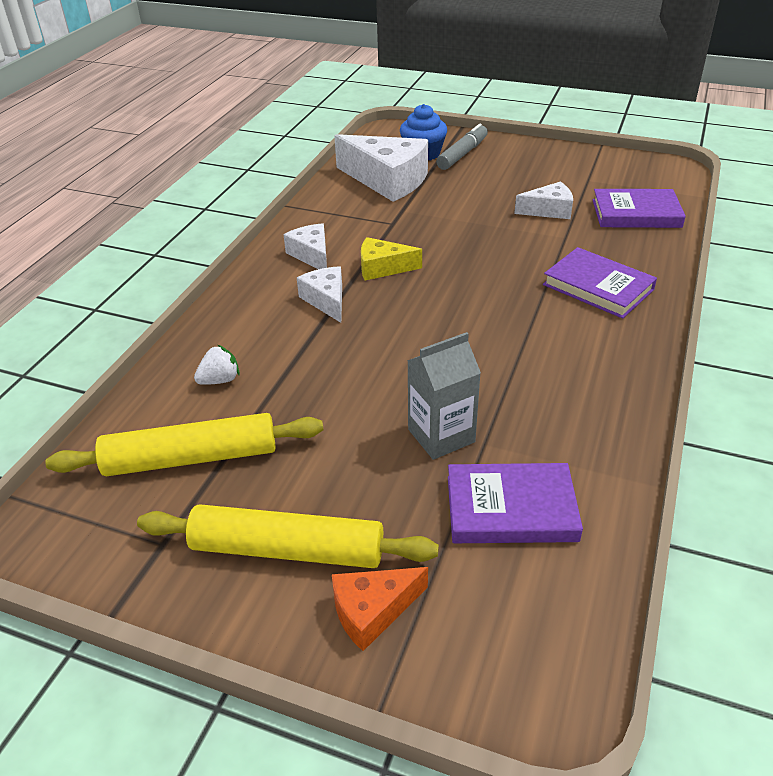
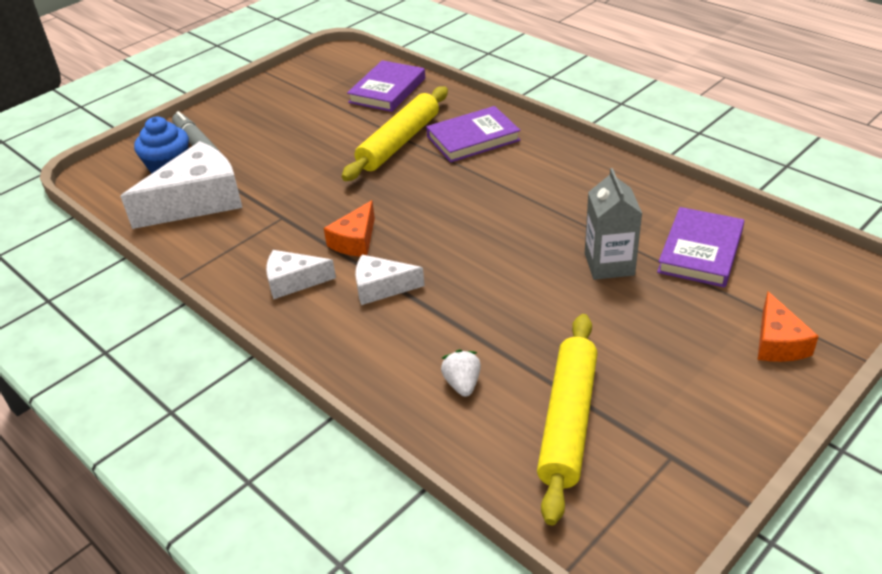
camera: 65 degrees left, 0 degrees up
(287, 550) = (704, 376): yellow rolling pin -> yellow rolling pin (399, 142)
(382, 268) = (355, 241): yellow cheese -> orange cheese
(549, 210) = (344, 127): white cheese -> none

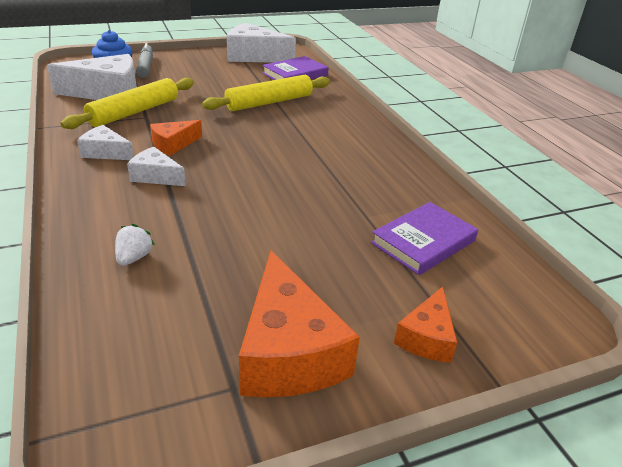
camera: 20 degrees right, 5 degrees down
(311, 80) = (254, 56): none -> white cheese
(473, 138) = (322, 115): purple book -> none
(568, 421) = (180, 319): yellow rolling pin -> yellow rolling pin (134, 112)
(609, 264) = (337, 223): grey carton -> none
(684, 406) = (288, 352): none -> orange cheese

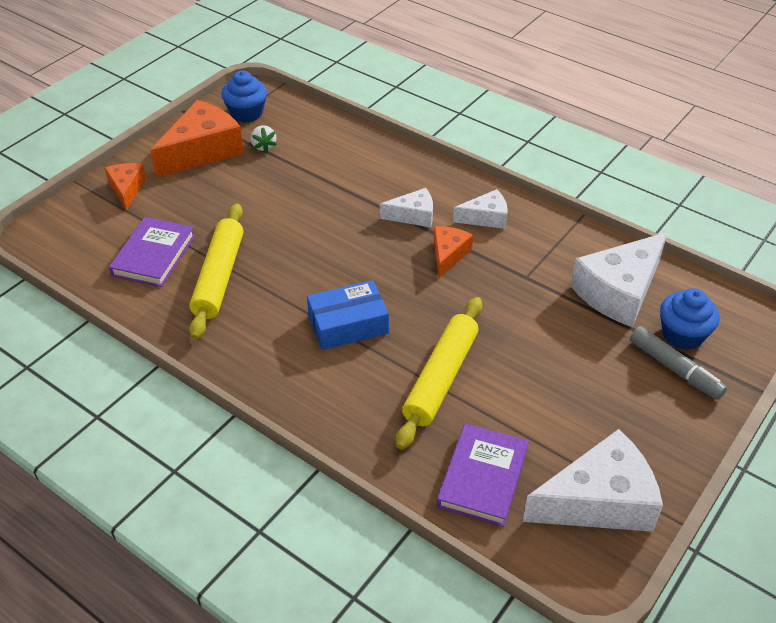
camera: 150 degrees right, 10 degrees up
(134, 112) = (545, 277): yellow rolling pin -> yellow rolling pin (219, 277)
(134, 258) = (342, 156): white strawberry -> white strawberry (264, 146)
(165, 396) = (246, 113): none -> blue cupcake
(288, 352) = (203, 151): orange cheese -> orange cheese turned 90 degrees clockwise
(296, 139) = (348, 324): none -> blue box

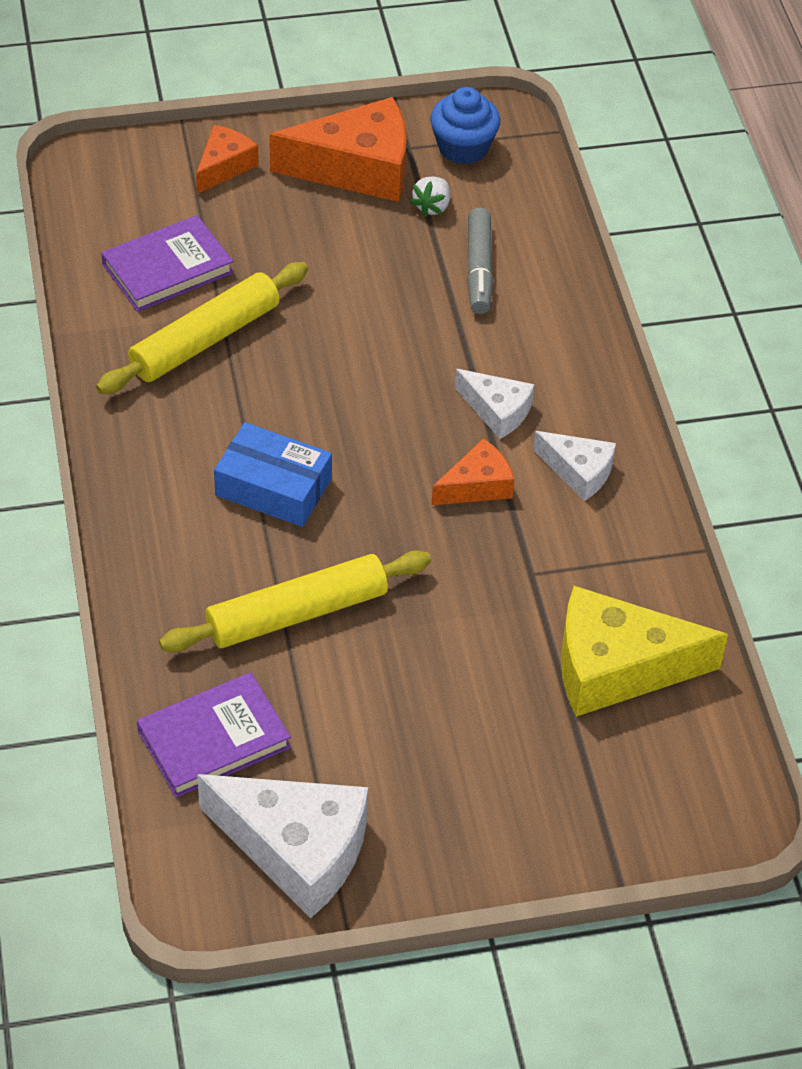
camera: 40 degrees right, 5 degrees up
(619, 291) = (616, 668): white cheese -> yellow cheese
(675, 369) = (559, 794): grey marker -> grey marker (479, 269)
(682, 334) = (622, 767): blue cupcake -> none

